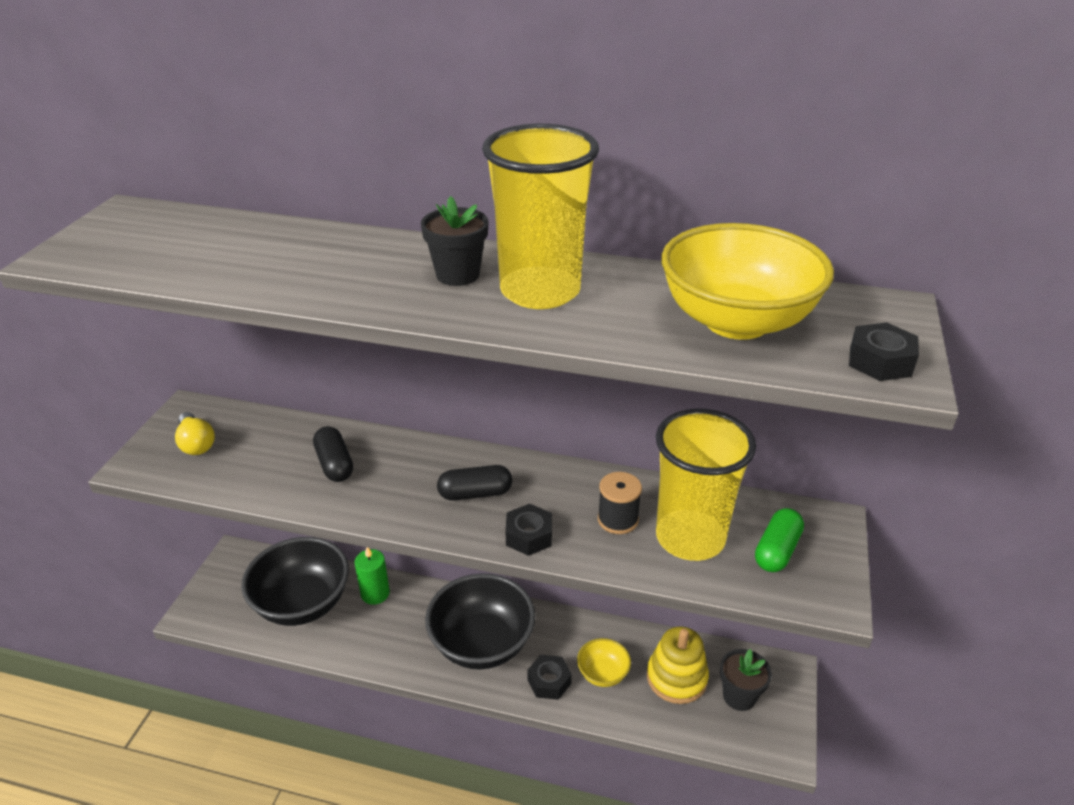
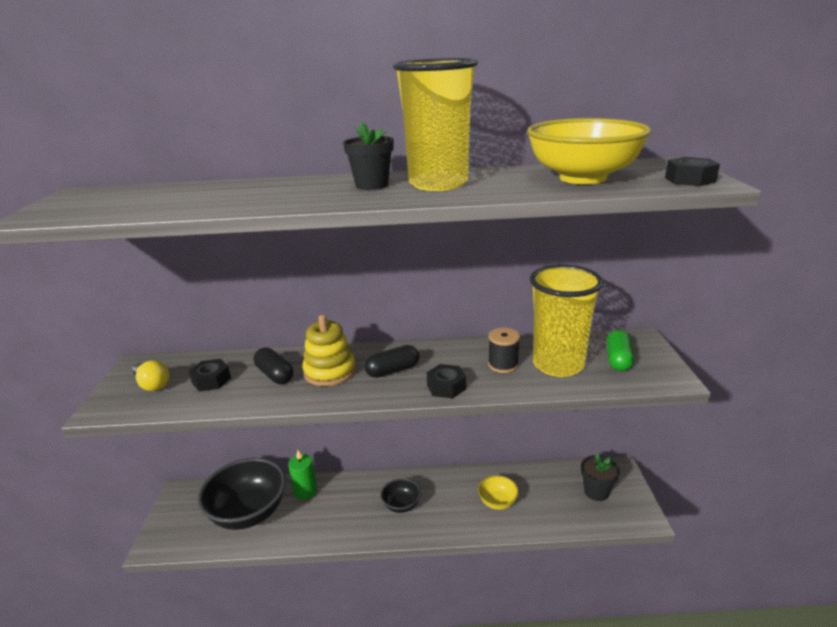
camera: 15 degrees left, 10 degrees down
(482, 644) = (401, 505): black bowl -> black bowl, size x0.48
(549, 681) = (462, 517): black nut -> black nut (211, 380)
(676, 678) = (549, 491): yellow stacking toy -> yellow stacking toy (330, 371)

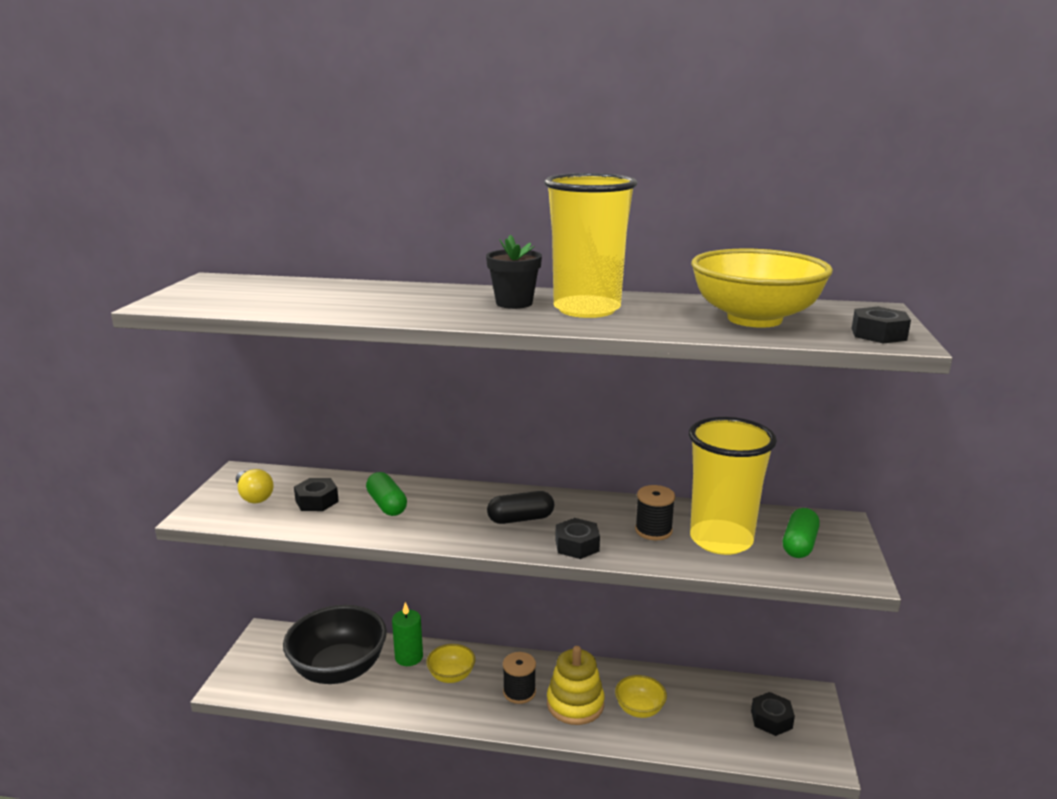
camera: 10 degrees right, 5 degrees down
(275, 375) = (387, 505): black capsule -> green capsule
(330, 371) = (449, 510): yellow stacking toy -> yellow stacking toy (575, 704)
(344, 501) = (451, 676): none -> yellow bowl
(401, 505) = (519, 692): black bowl -> black spool
(596, 492) = (771, 719): black flower pot -> black nut

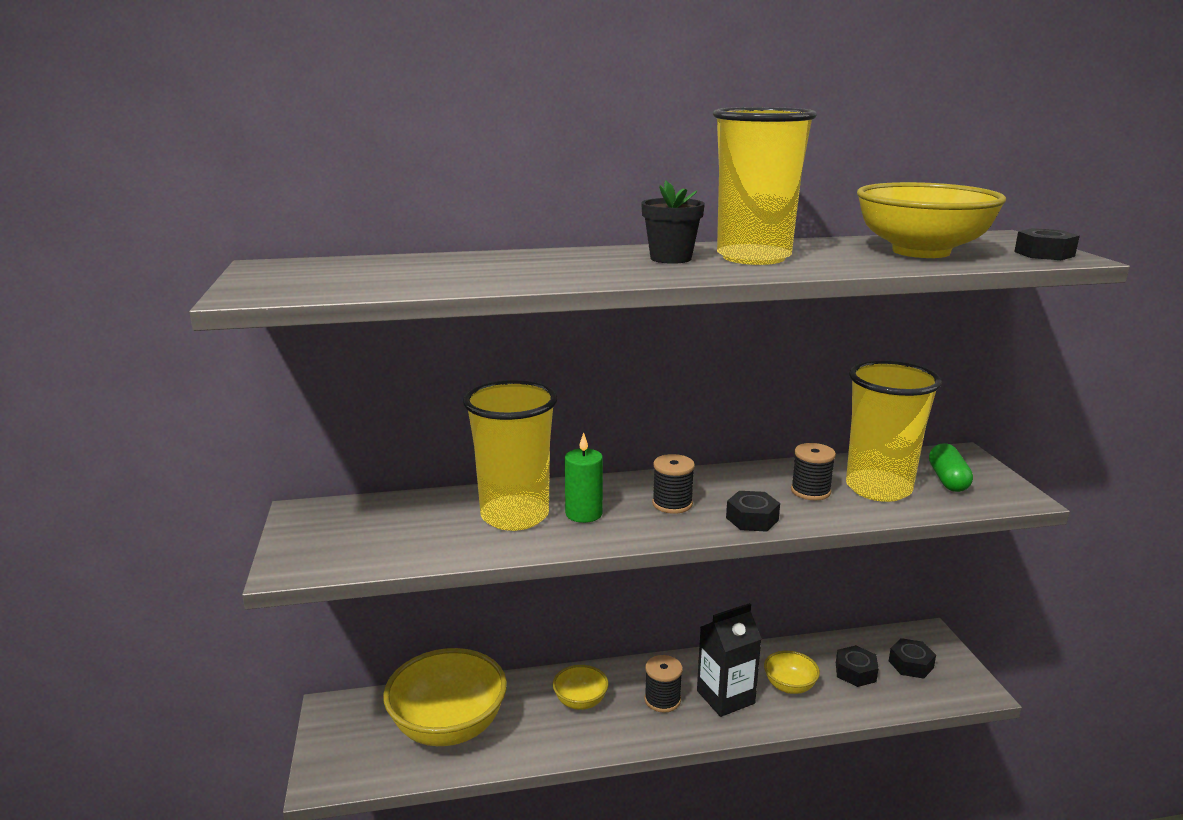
camera: 20 degrees left, 0 degrees up
(254, 496) = (344, 535): yellow light bulb -> none
(317, 501) = (428, 526): black nut -> black nut (855, 672)
(339, 669) = (448, 727): black bowl -> yellow bowl
(387, 505) = (514, 516): green capsule -> yellow cup
(409, 657) = (521, 693): green candle -> green candle (583, 514)
(520, 519) = (672, 504): black capsule -> black spool
(575, 704) = (725, 697): yellow stacking toy -> black carton

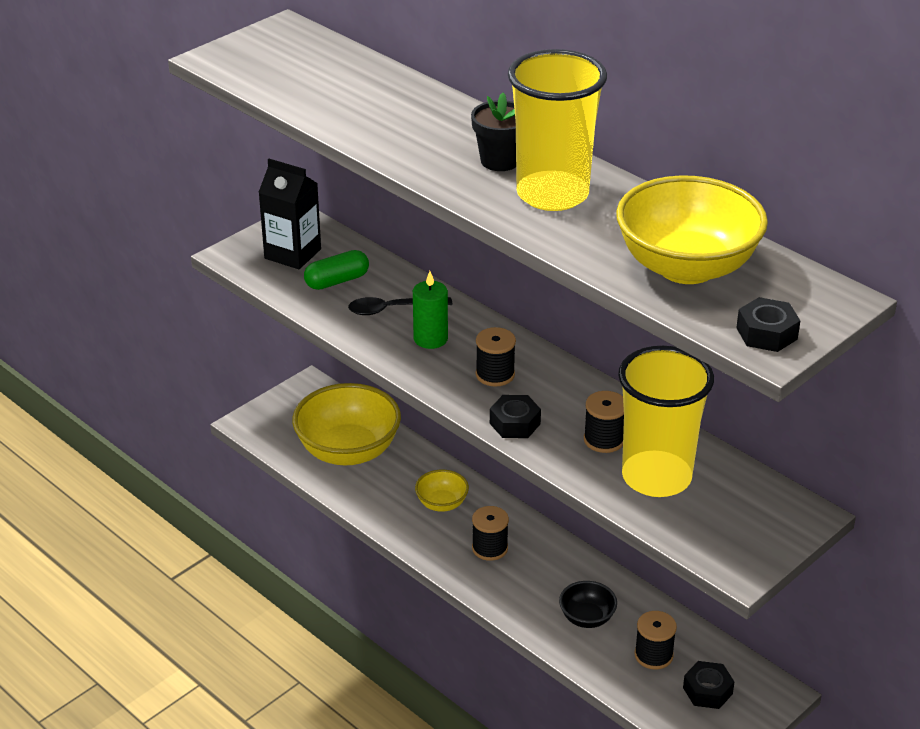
camera: 55 degrees right, 15 degrees up
(514, 516) = (392, 309): yellow cup -> black spoon
(725, 697) = (531, 583): black carton -> black carton (292, 254)
(789, 686) = (587, 618): yellow bowl -> black bowl
(855, 672) = (653, 655): black nut -> black spool
(947, 480) = (727, 516): green capsule -> green capsule (337, 281)

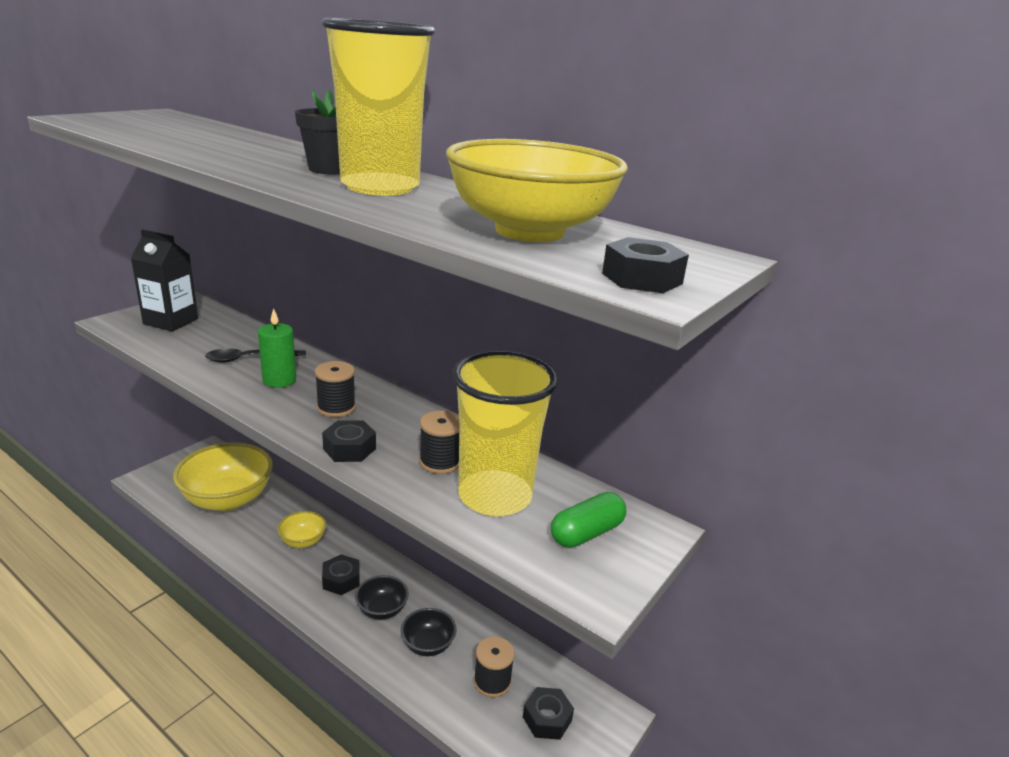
camera: 10 degrees left, 10 degrees down
(337, 281) = (204, 339): green capsule -> green capsule (586, 533)
(490, 548) = (341, 580): black spool -> black nut
(536, 581) = (382, 610): none -> black bowl

